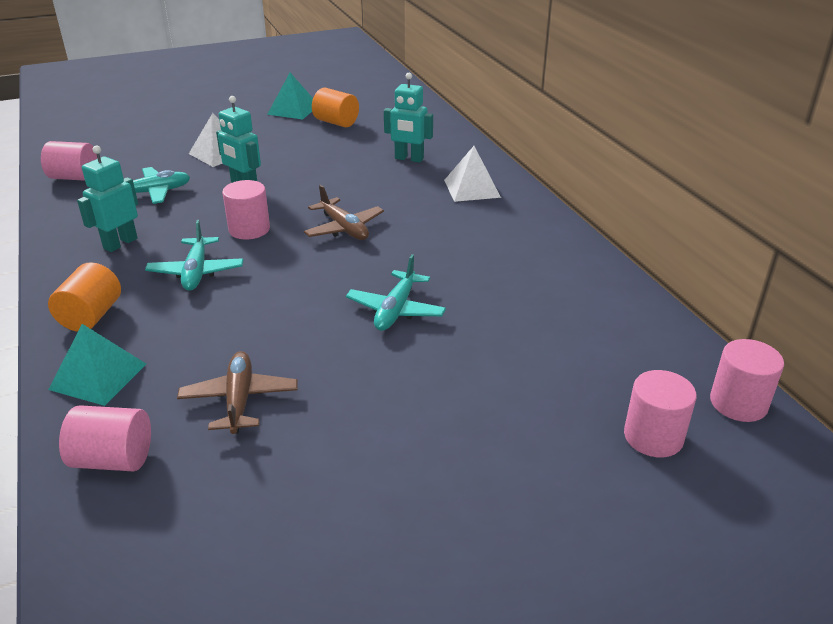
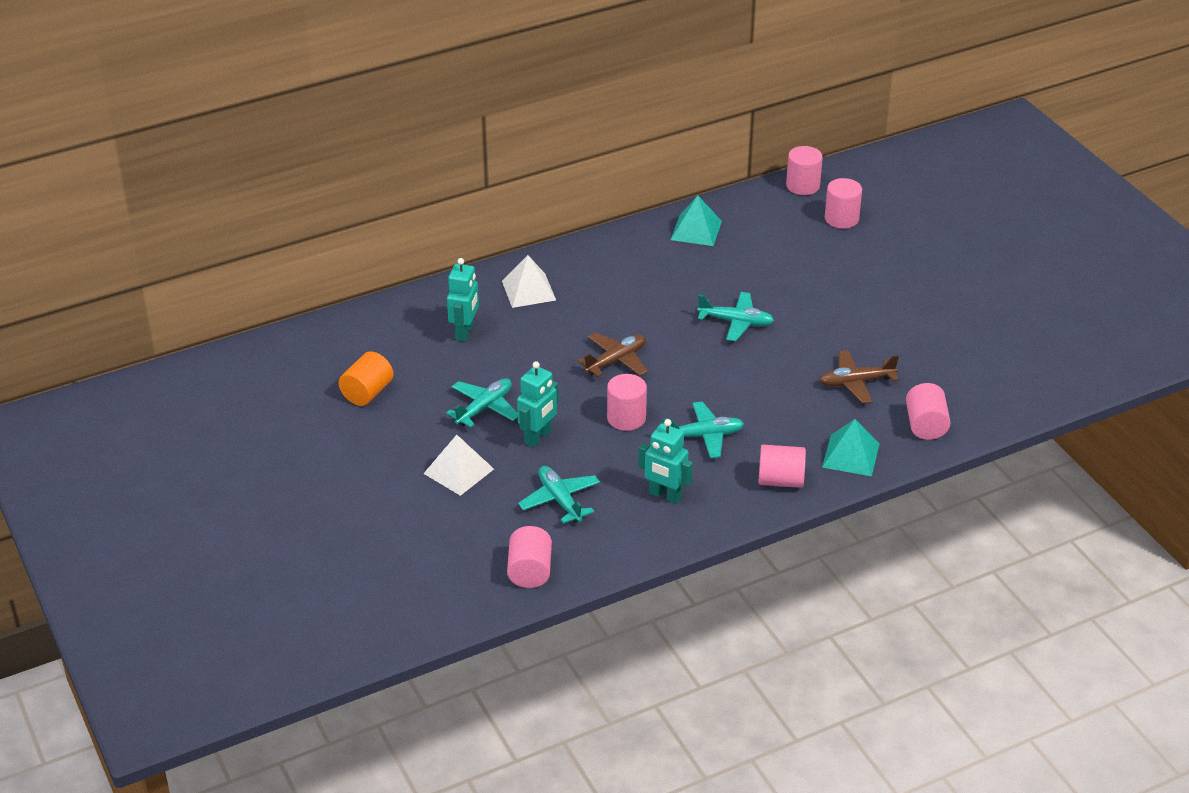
camera: 95 degrees left, 5 degrees up
(91, 316) = (780, 480): orange cylinder -> pink cylinder
(293, 109) = (326, 433): turquoise pyramid -> turquoise pyramid (696, 230)
(296, 164) = (484, 408): none -> turquoise plane

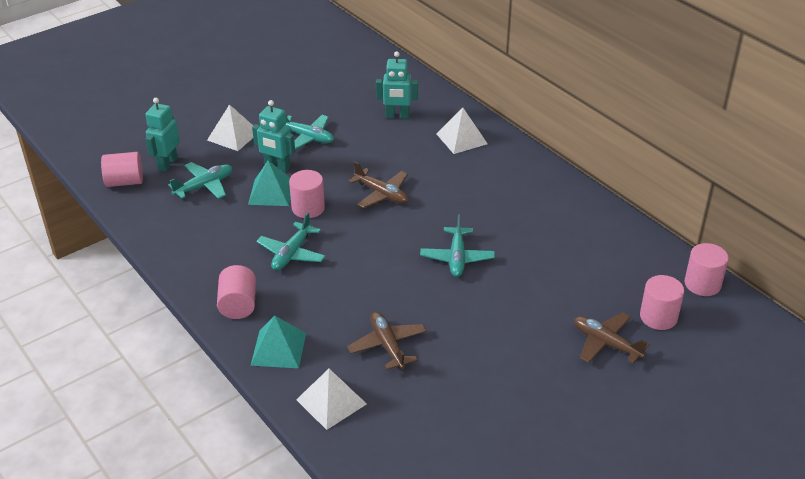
camera: 80 degrees right, 0 degrees up
(367, 393) = (314, 85): orange cylinder -> none
(665, 495) = (213, 239): turquoise robot -> turquoise robot (167, 163)
(696, 230) = (589, 220): turquoise pyramid -> turquoise pyramid (271, 192)
(704, 436) = (292, 253): turquoise plane -> turquoise plane turned 45 degrees clockwise
(871, 253) = (606, 343): none -> brown plane
(925, 425) = (331, 401): pink cylinder -> white pyramid

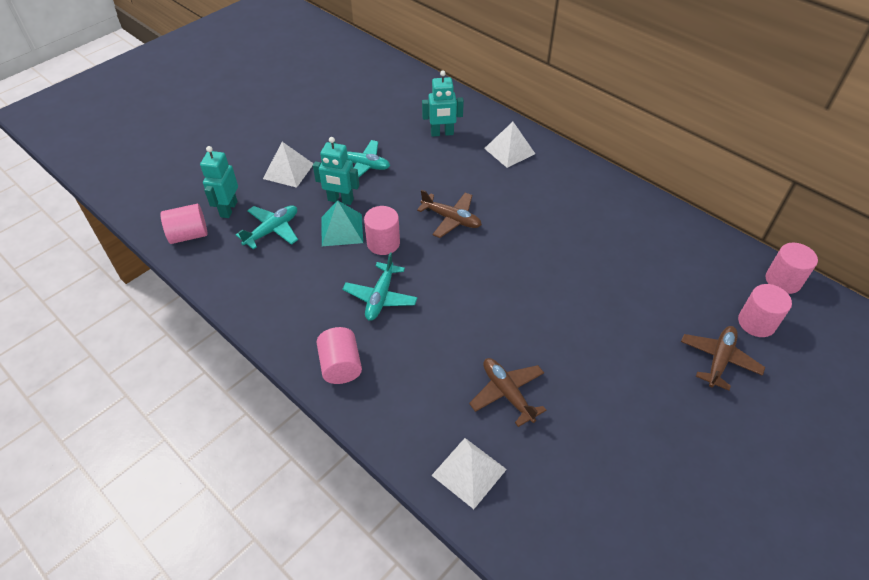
camera: 10 degrees left, 10 degrees up
(278, 349) = (396, 414): turquoise pyramid -> none
(457, 258) = (545, 281): turquoise plane -> none
(606, 343) = (719, 360): brown plane -> brown plane turned 90 degrees clockwise

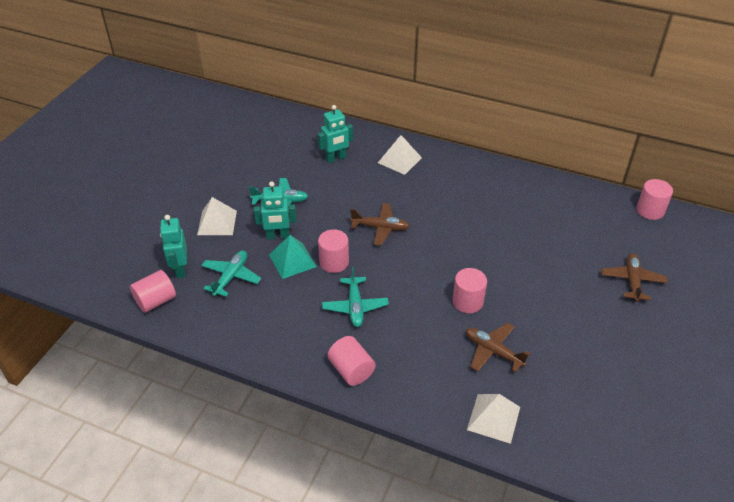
camera: 20 degrees left, 5 degrees down
(756, 323) = (645, 246): pink cylinder -> pink cylinder (467, 301)

